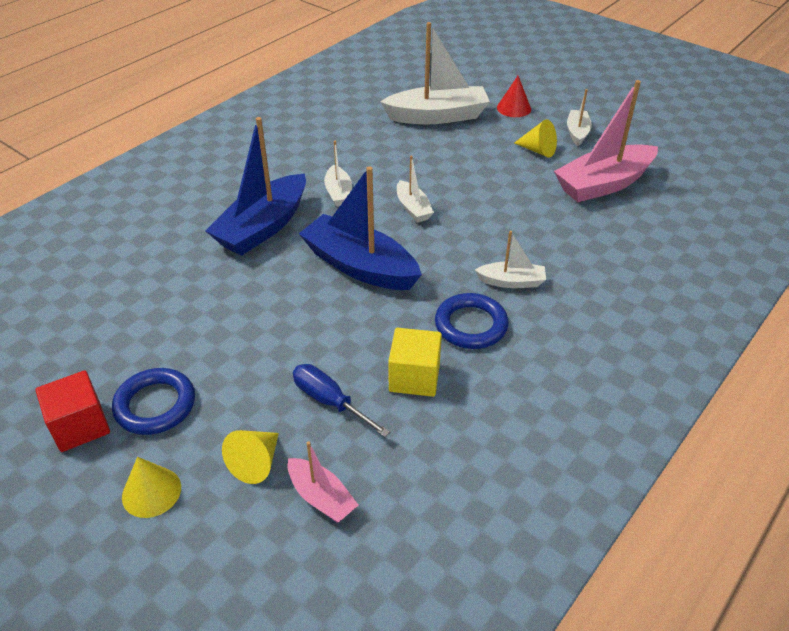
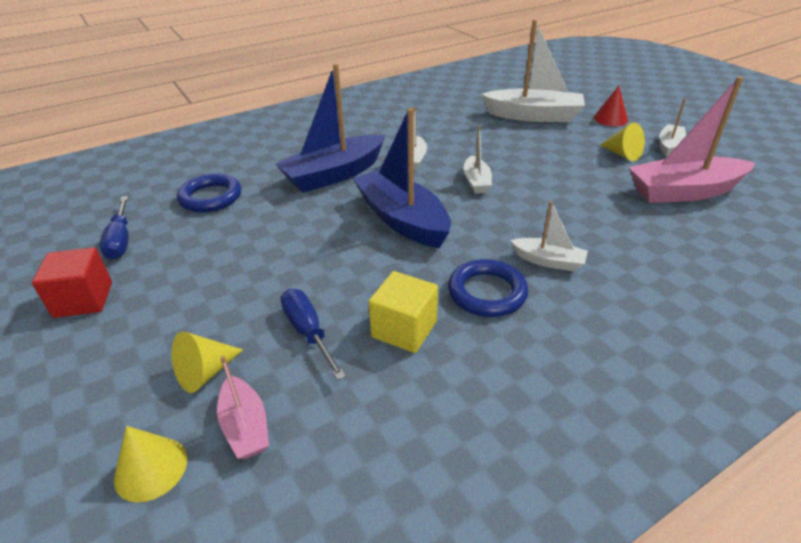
camera: 20 degrees right, 5 degrees down
(72, 353) = (120, 240): none -> blue screwdriver
(151, 492) = (97, 374): yellow cone -> yellow cone (151, 468)
(155, 405) = (154, 297): blue ring -> blue ring (211, 197)

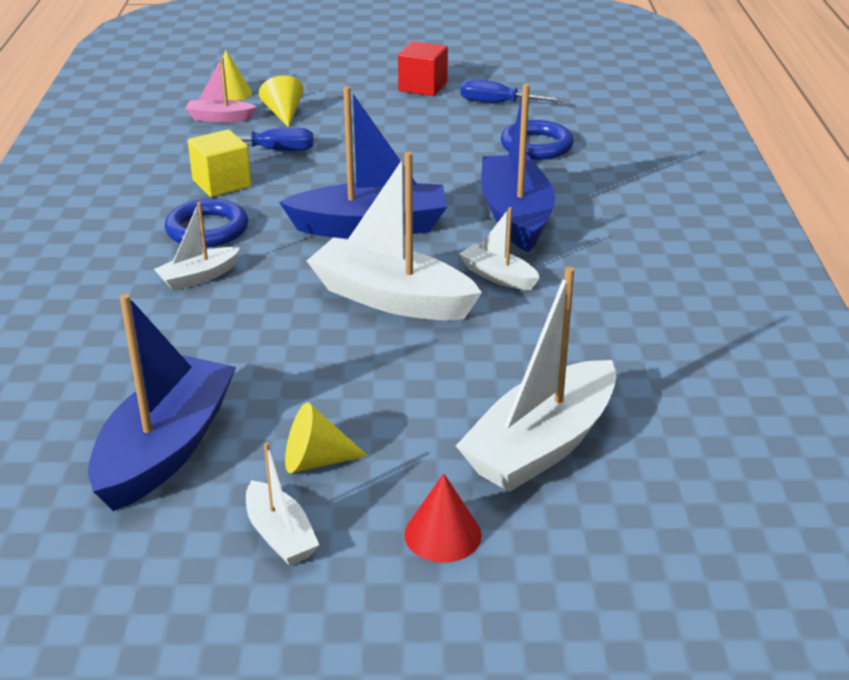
camera: 120 degrees right, 5 degrees down
(476, 182) = (391, 298): white boat -> white boat, size x1.97
(684, 192) = (166, 449): pink boat -> blue boat

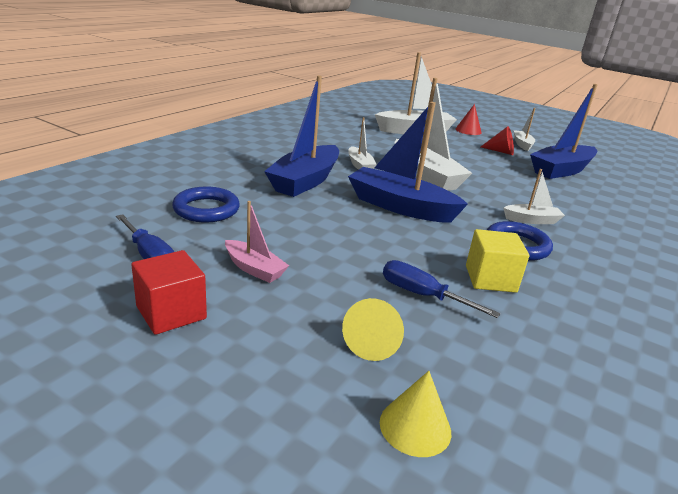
camera: 150 degrees left, 5 degrees down
(220, 118) = (455, 372): pink boat -> pink boat (254, 269)
(316, 461) = (500, 151): yellow cone -> red cone

